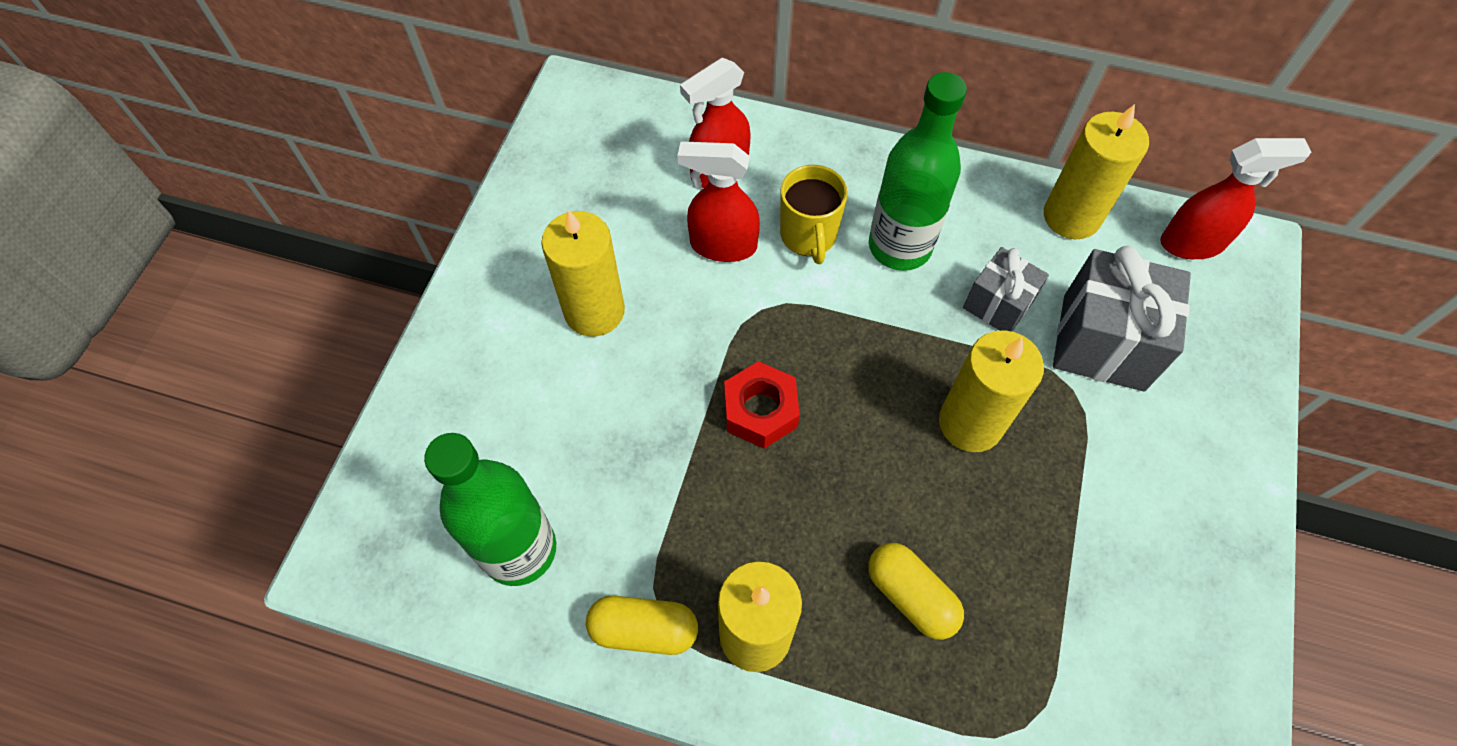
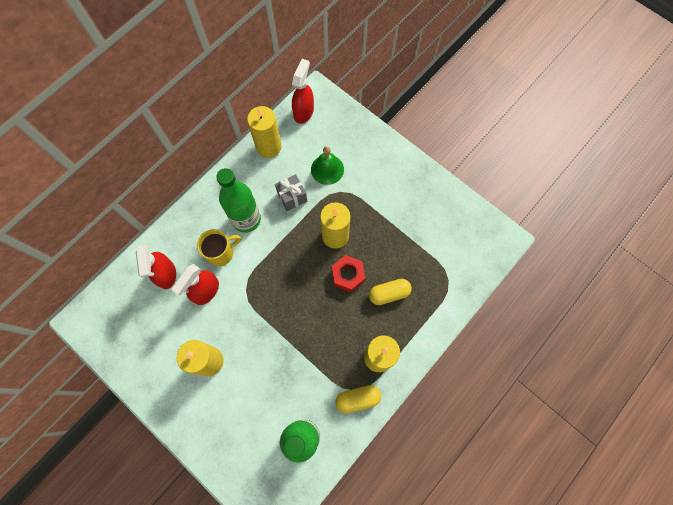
camera: 65 degrees left, 10 degrees up
(644, 629) = (357, 399): yellow capsule -> yellow capsule turned 45 degrees clockwise
(760, 411) = (291, 312): red nut -> red nut (348, 275)
(808, 236) = (221, 253): yellow mug -> yellow mug turned 45 degrees counterclockwise
(1103, 342) = (327, 169): grey gift -> green bell

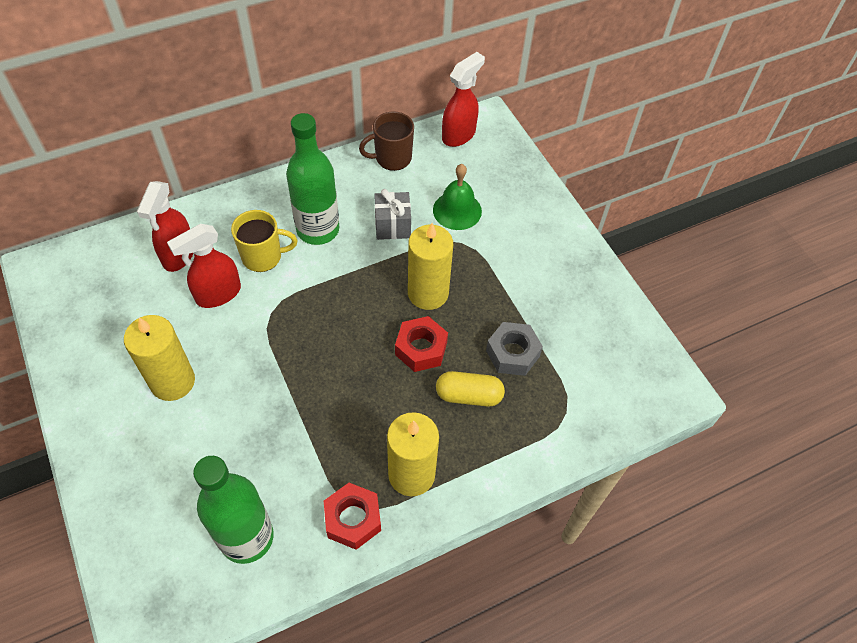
camera: 20 degrees right, 15 degrees down
(268, 147) = (392, 158): yellow candle -> brown mug
(357, 399) = (353, 519): yellow capsule -> red nut
(402, 255) = (512, 353): none -> grey nut

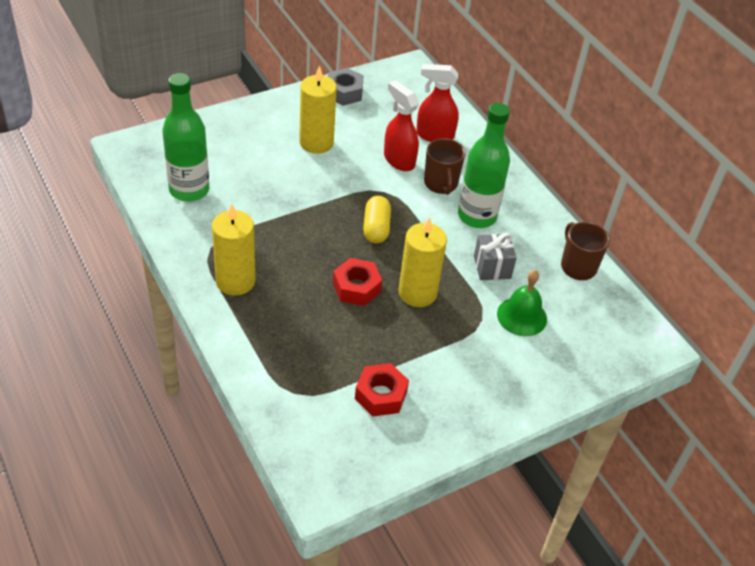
camera: 85 degrees right, 10 degrees down
(263, 257) = (441, 183): yellow mug -> brown mug
(353, 519) = (199, 246): red nut -> red nut (381, 395)
(459, 135) = (626, 320): red spray bottle -> none
(469, 395) = (310, 320): yellow capsule -> yellow capsule (376, 228)
(512, 353) = (356, 354): grey nut -> grey nut (344, 92)

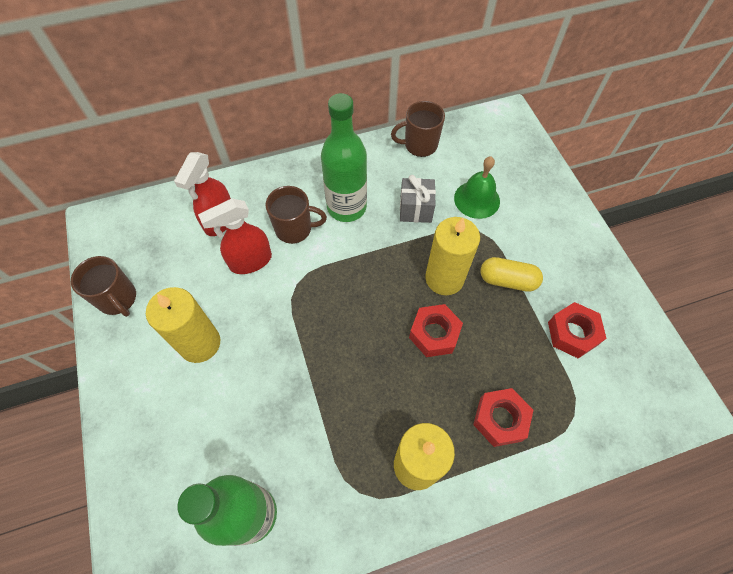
camera: 75 degrees left, 15 degrees up
(283, 336) = (500, 419): none -> red nut
(344, 92) = (118, 299): grey nut -> brown mug
(376, 228) = (351, 301): yellow capsule -> yellow capsule (507, 280)

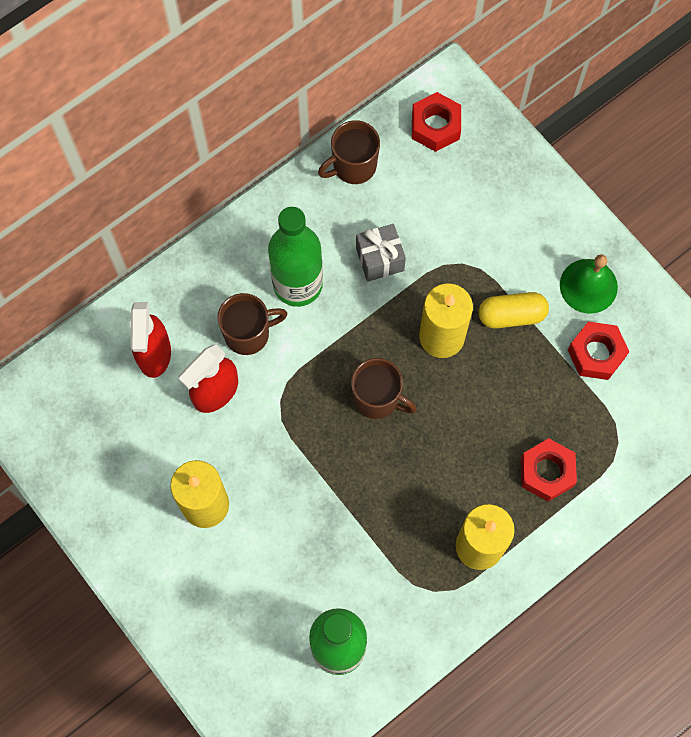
camera: 20 degrees left, 10 degrees up
(118, 299) = (87, 488): brown mug -> brown mug (377, 398)
(434, 334) = (452, 405): red nut -> red nut (435, 126)
(477, 199) = (446, 221): green bell -> green bell (588, 286)

